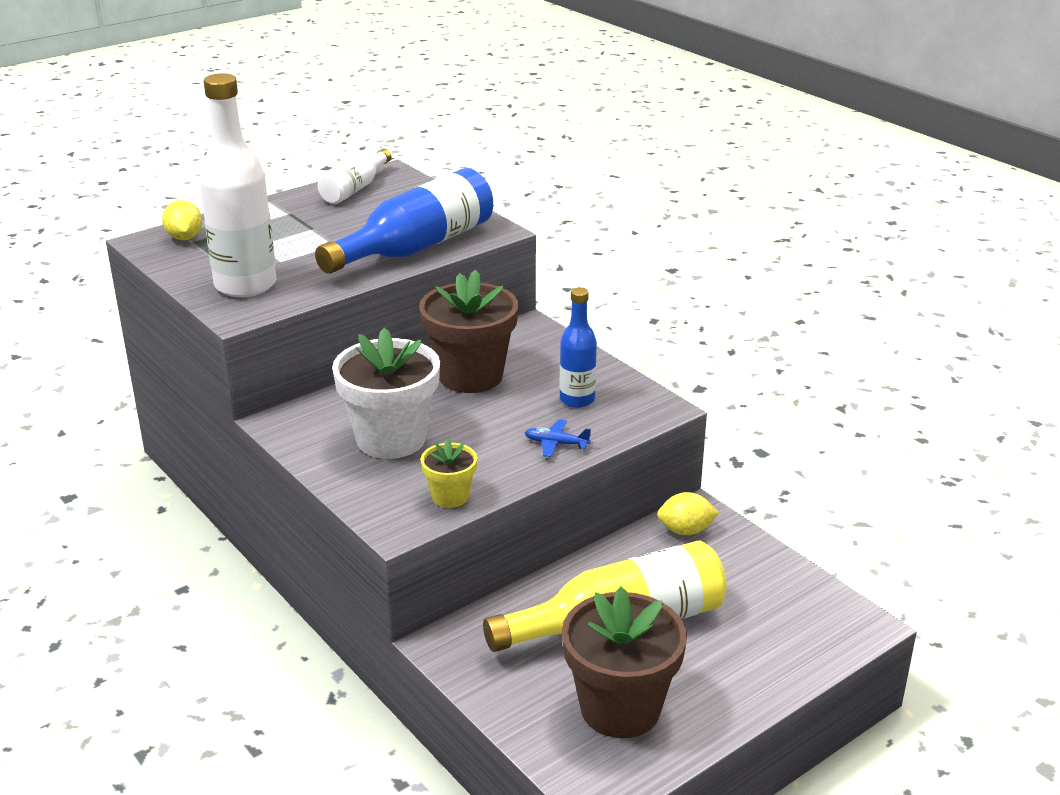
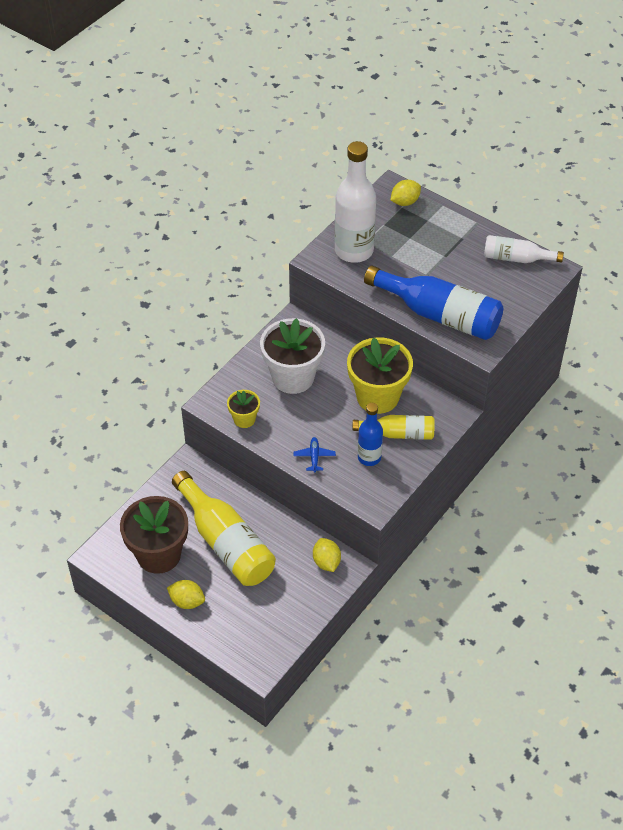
camera: 75 degrees right, 20 degrees up
(470, 376) = (377, 397): brown flower pot -> yellow flower pot
(545, 371) = (398, 434): none -> yellow bottle
(725, 687) = (187, 601): none -> yellow lemon

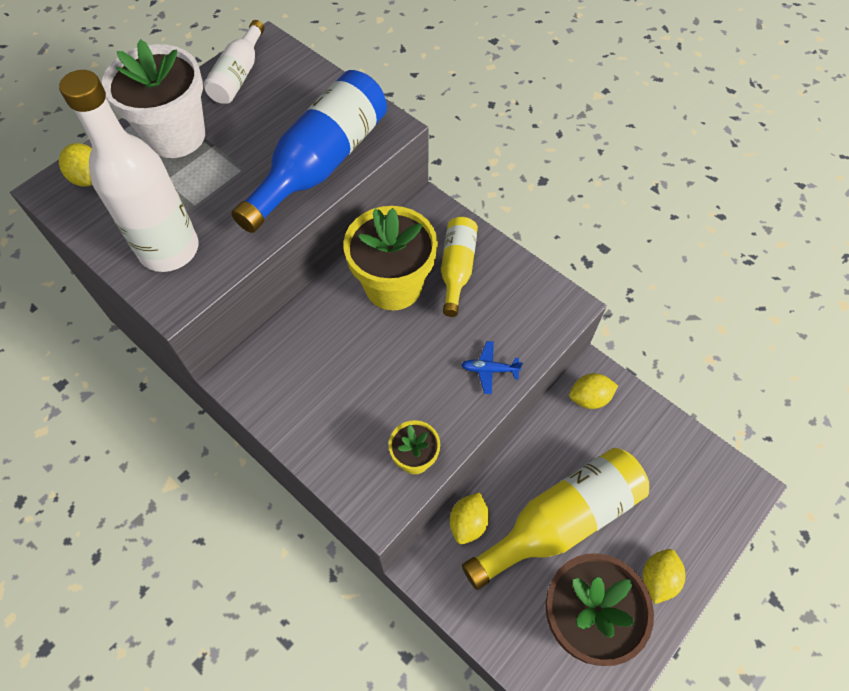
camera: 85 degrees left, 10 degrees up
(221, 487) = (468, 523): none -> yellow lemon
(293, 377) = (344, 386): white flower pot -> white flower pot (176, 136)
(369, 457) = (493, 305): blue bottle -> none

